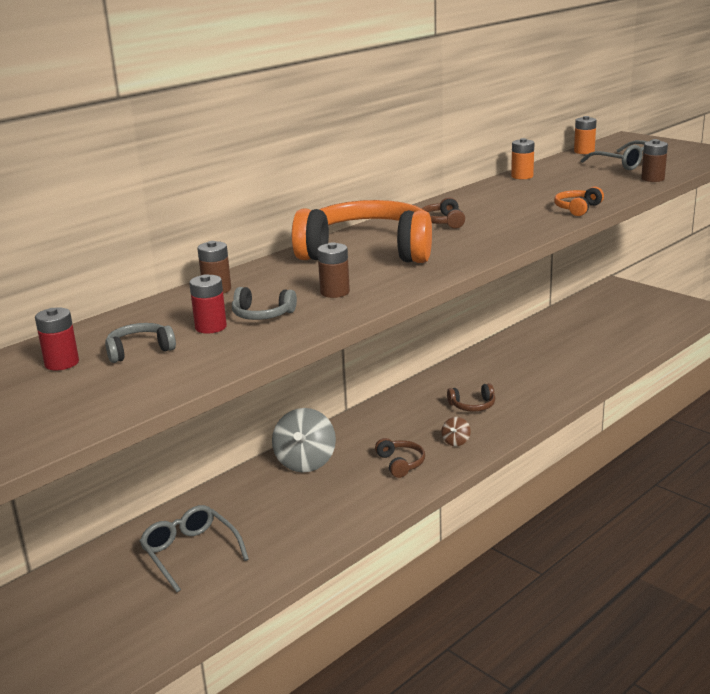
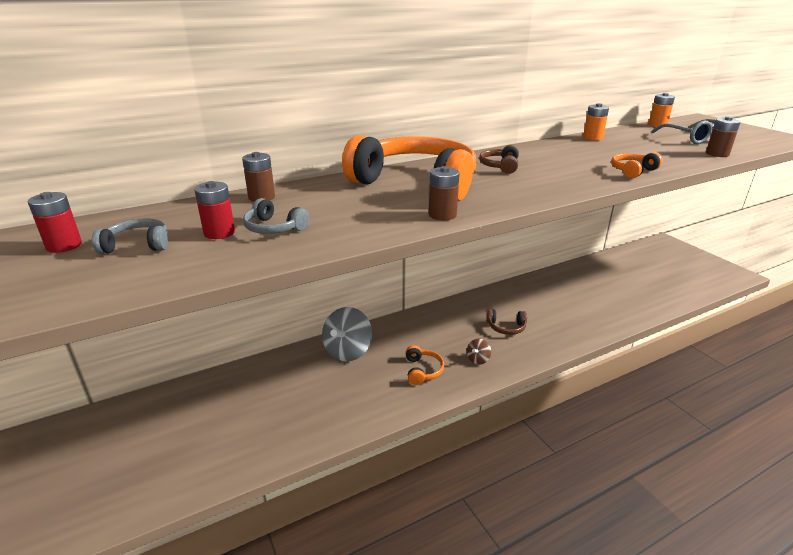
camera: 15 degrees right, 5 degrees up
(190, 552) = (212, 417): grey glasses -> none
(335, 292) = (356, 217): brown battery -> brown battery (442, 215)
(400, 463) = (422, 370): brown headphones -> orange headphones

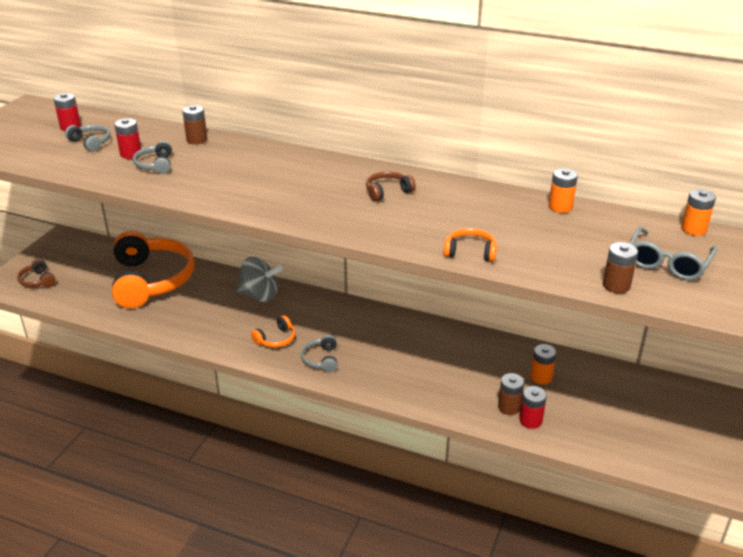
camera: 50 degrees right, 5 degrees up
(348, 351) = (259, 295): grey spinning top -> grey spinning top turned 150 degrees counterclockwise
(416, 183) = (296, 174): orange headphones -> orange headphones (151, 280)
(442, 215) = (245, 205): brown battery -> brown battery (509, 407)
(478, 359) = (321, 359): brown spinning top -> grey headphones
(506, 327) = (387, 355): brown headphones -> brown headphones (38, 280)
(590, 282) = (541, 377): none -> orange battery
(633, 306) = (530, 420): none -> red battery

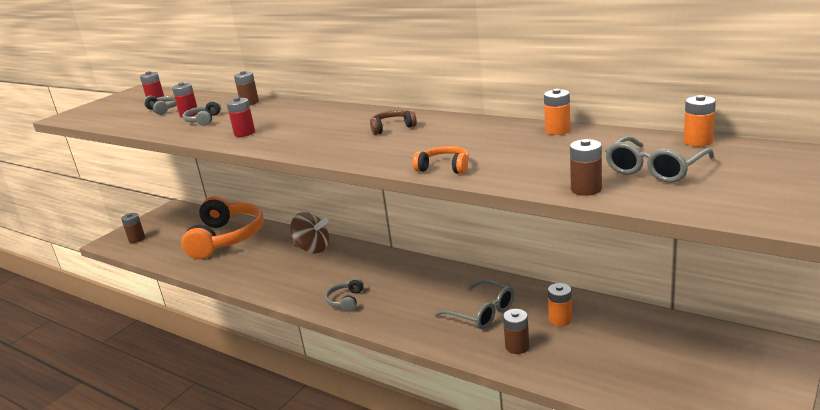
camera: 15 degrees right, 10 degrees down
(38, 280) = (137, 239): brown headphones -> brown battery
(259, 295) = (313, 249): grey spinning top -> brown spinning top
(276, 339) = (312, 283): orange headphones -> none
(465, 371) = (482, 313): none -> grey glasses
(530, 420) = (536, 360): red battery -> red battery (244, 133)

